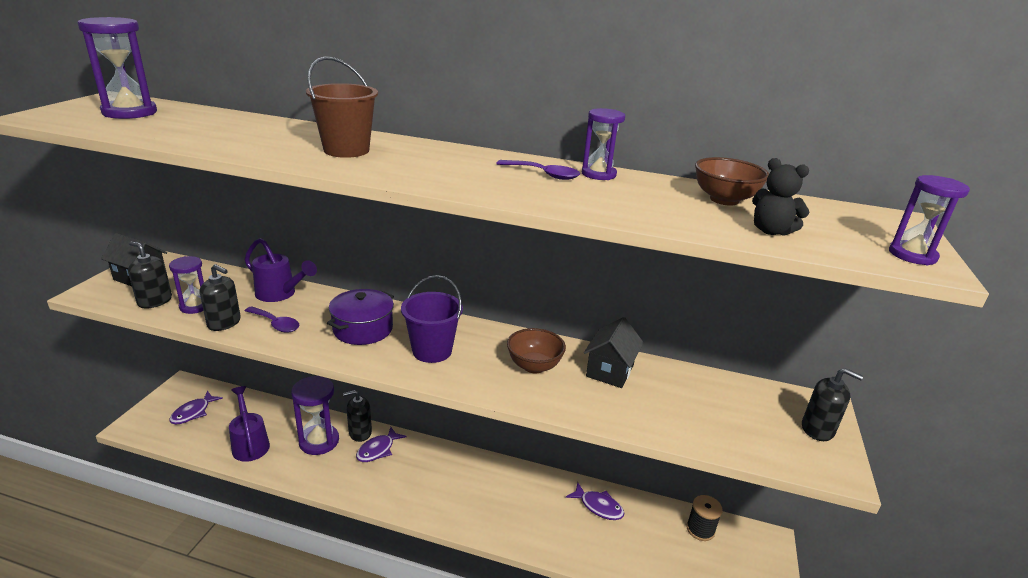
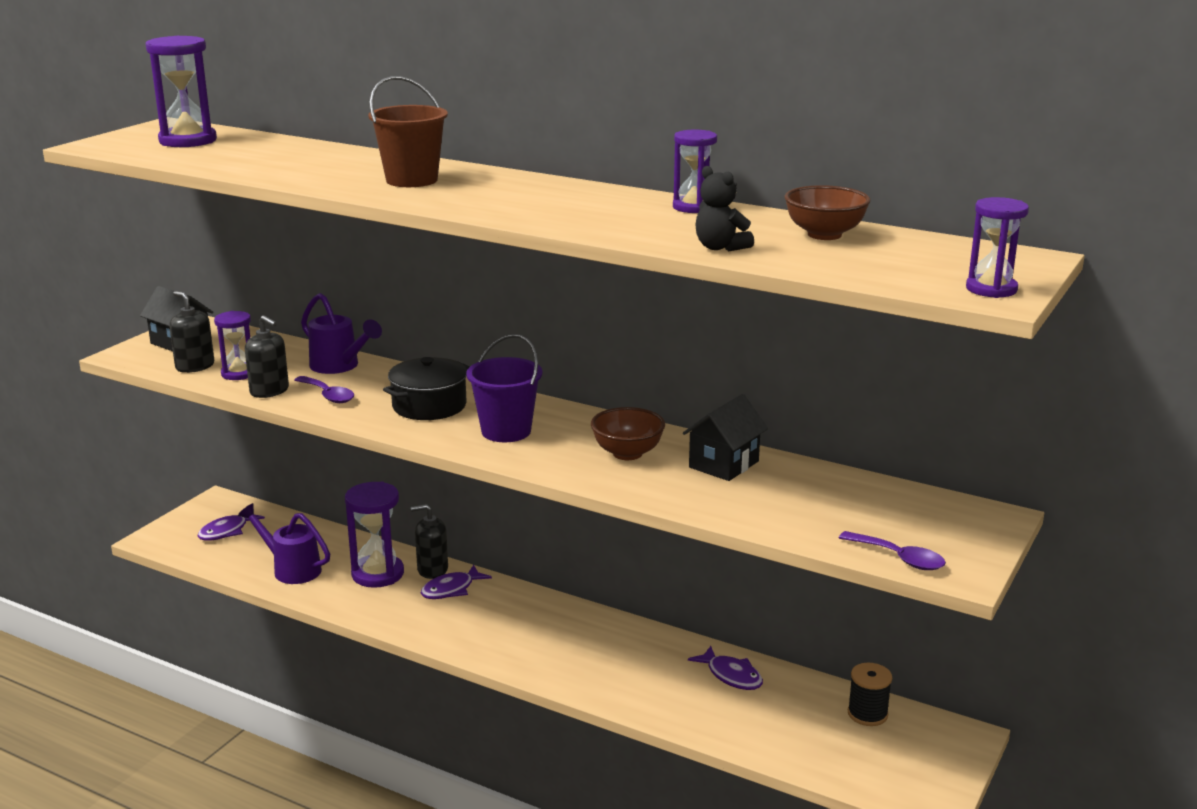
camera: 15 degrees right, 5 degrees down
(250, 444) = (291, 569): purple watering can -> purple watering can turned 45 degrees counterclockwise
(363, 329) = (429, 406): purple pot -> black pot
(543, 174) = (625, 206): purple spoon -> purple spoon (899, 558)
(771, 231) = (844, 264): black teddy bear -> black teddy bear (720, 247)
(817, 429) = (967, 537): black soap dispenser -> none

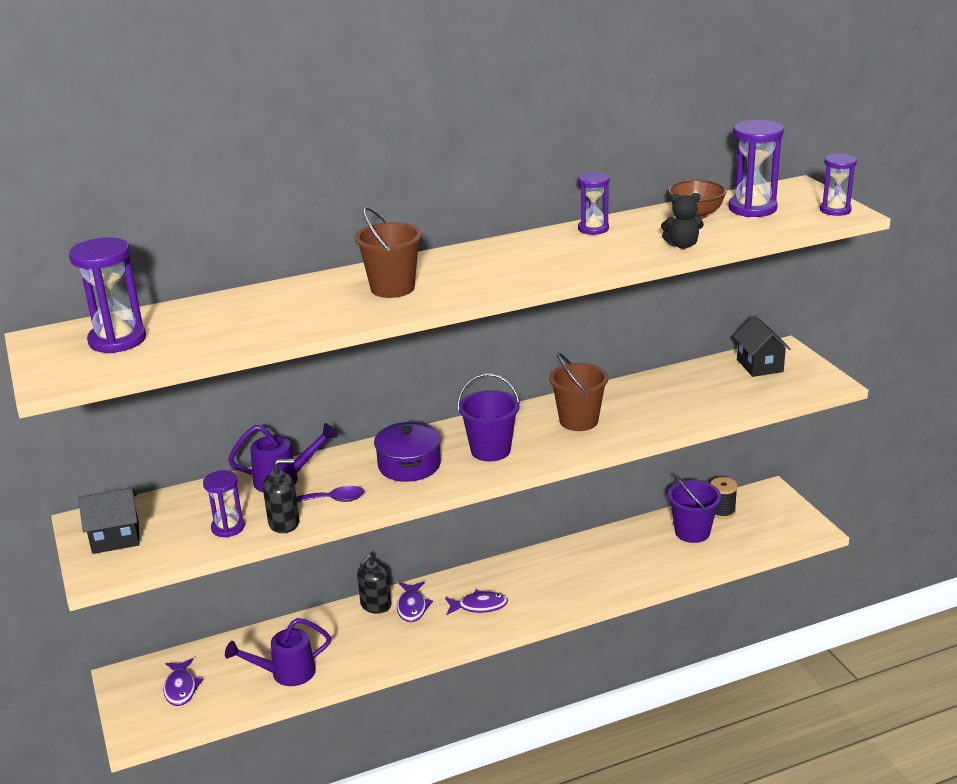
camera: 50 degrees left, 5 degrees up
(195, 366) = (180, 544): black soap dispenser -> none
(378, 574) = (349, 633): purple hourglass -> purple hourglass (752, 208)
(429, 406) = (409, 465): black pot -> purple pot
(627, 453) = (578, 421): brown bowl -> brown bucket
(723, 464) = (632, 396): black house -> black house (759, 365)
(731, 675) = (638, 539): purple fish -> purple fish (479, 606)
(795, 708) = (692, 532): none -> purple bucket
(899, 558) = (798, 392): purple spoon -> none

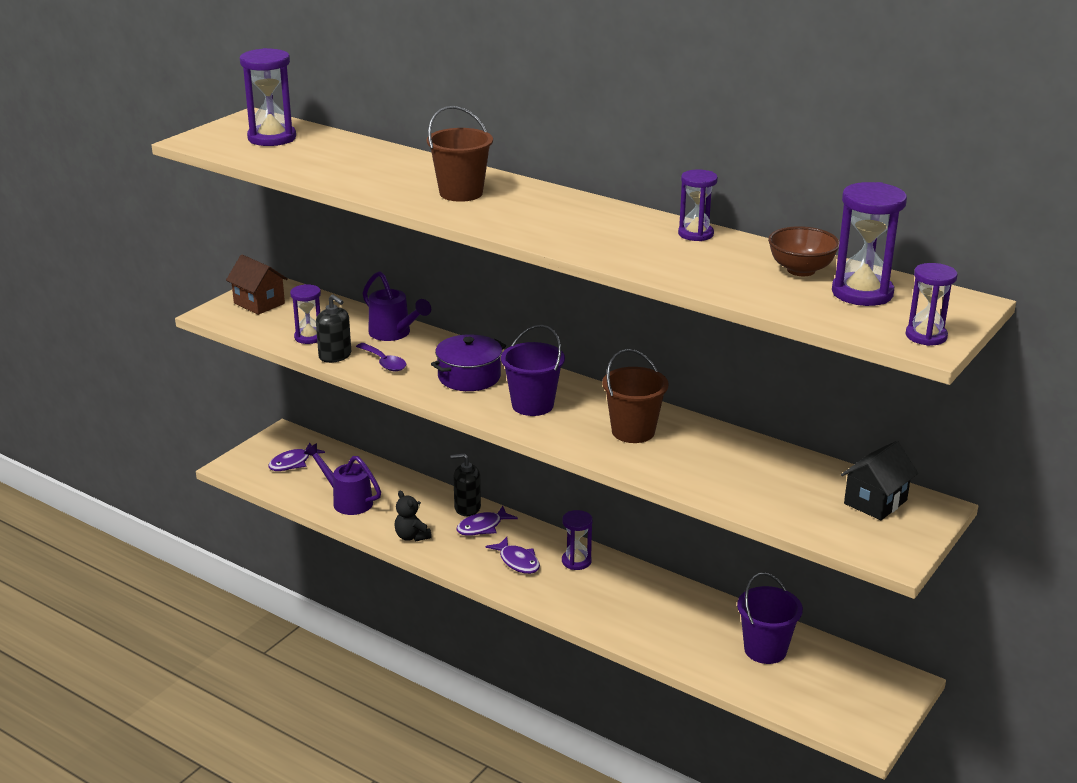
camera: 55 degrees right, 0 degrees up
(115, 538) = (259, 303): black house -> brown house
(509, 576) = (576, 561): none -> purple hourglass
(682, 245) = (711, 281): black teddy bear -> black teddy bear (411, 536)
(722, 511) = (826, 658): black spool -> none

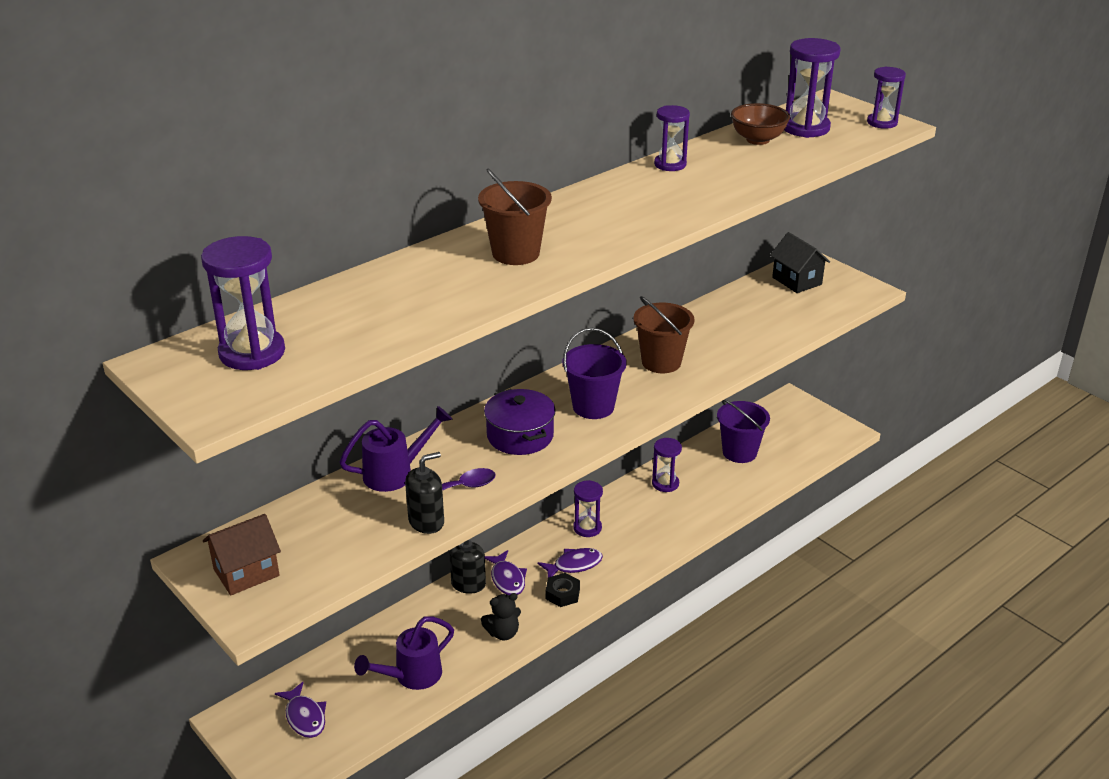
camera: 75 degrees left, 5 degrees up
(309, 337) = (367, 537): purple hourglass -> purple hourglass (665, 483)
(474, 561) = (562, 594): none -> black nut

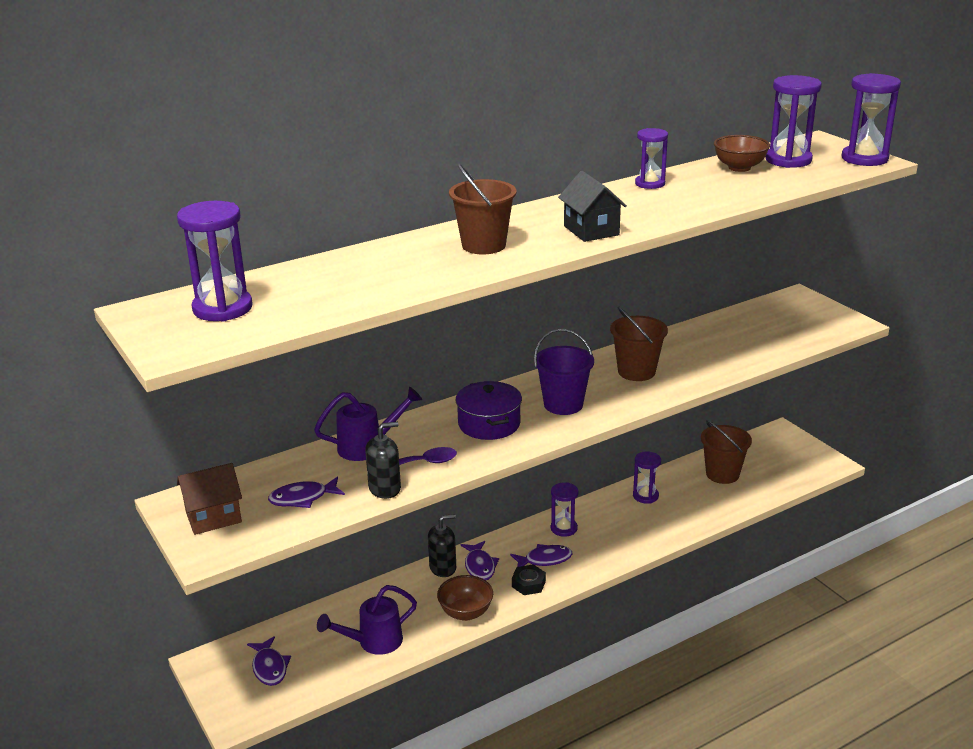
camera: 10 degrees right, 5 degrees down
(340, 541) = (303, 498): none -> purple fish
(468, 584) = (443, 568): black soap dispenser -> black soap dispenser turned 135 degrees counterclockwise
(503, 633) = (465, 613): black teddy bear -> brown bowl
(739, 452) = (722, 474): purple bucket -> brown bucket
(797, 281) = (783, 311): black house -> black house (591, 230)
(882, 123) = (864, 158): purple hourglass -> purple hourglass, size x1.58

